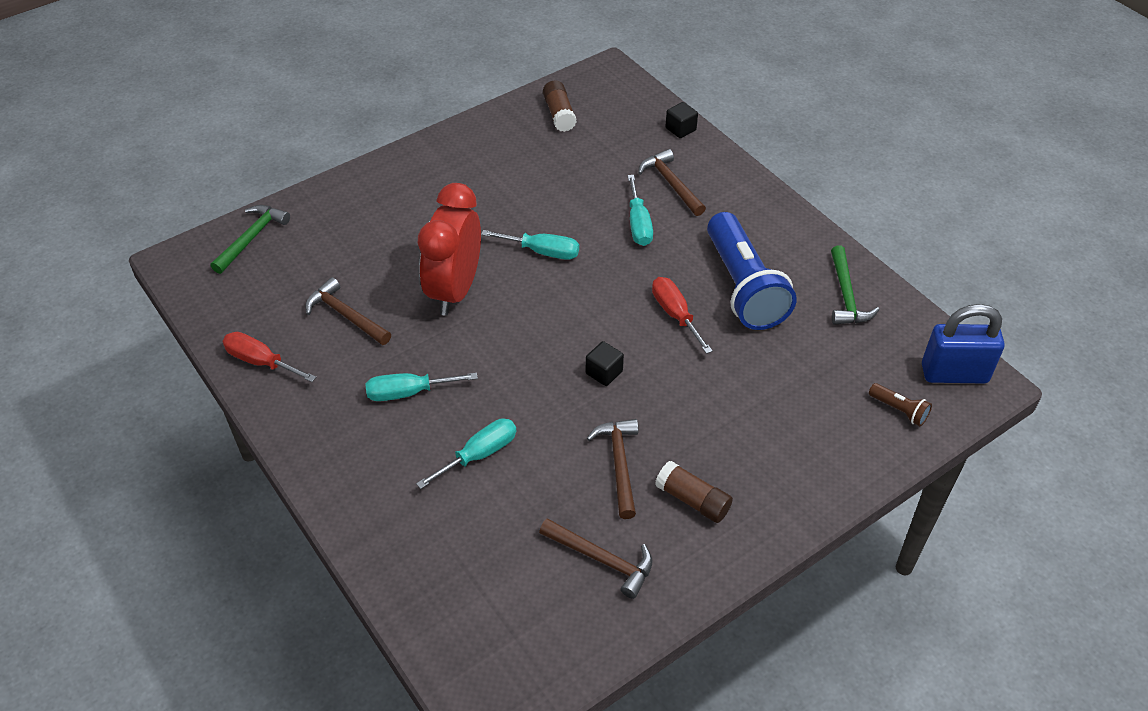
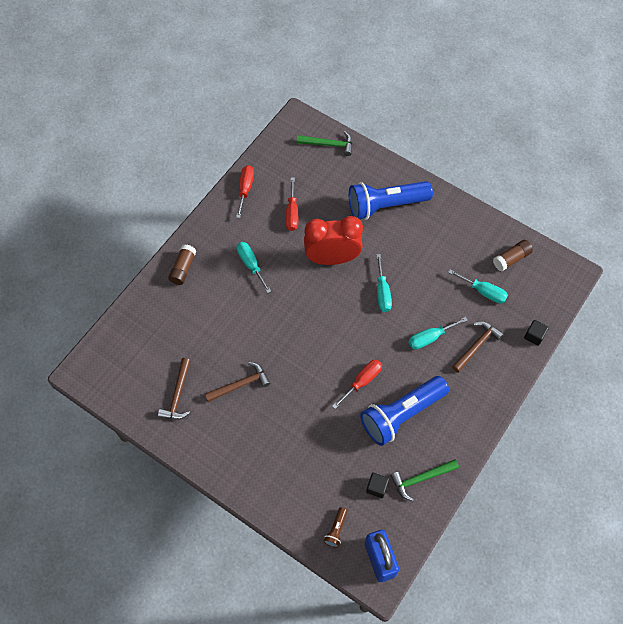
camera: 70 degrees right, 15 degrees up
(346, 315) = (292, 213): brown hammer -> red screwdriver
(401, 207) = (385, 205): none -> blue flashlight
(479, 454) = (223, 314): turquoise screwdriver -> turquoise screwdriver (483, 292)
(604, 372) = (302, 356): black cube -> black cube (377, 487)
(692, 500) = (230, 429): brown glue stick -> brown glue stick (183, 268)

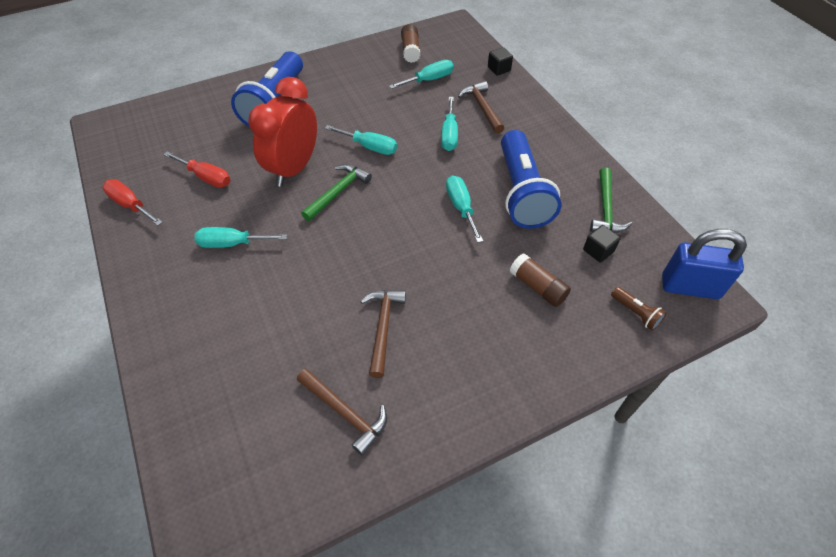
camera: 60 degrees left, 10 degrees down
(183, 268) = (167, 318): brown glue stick -> brown glue stick (537, 287)
(329, 144) = (160, 113): green hammer -> green hammer (338, 192)
(362, 381) = (461, 207): red screwdriver -> turquoise screwdriver

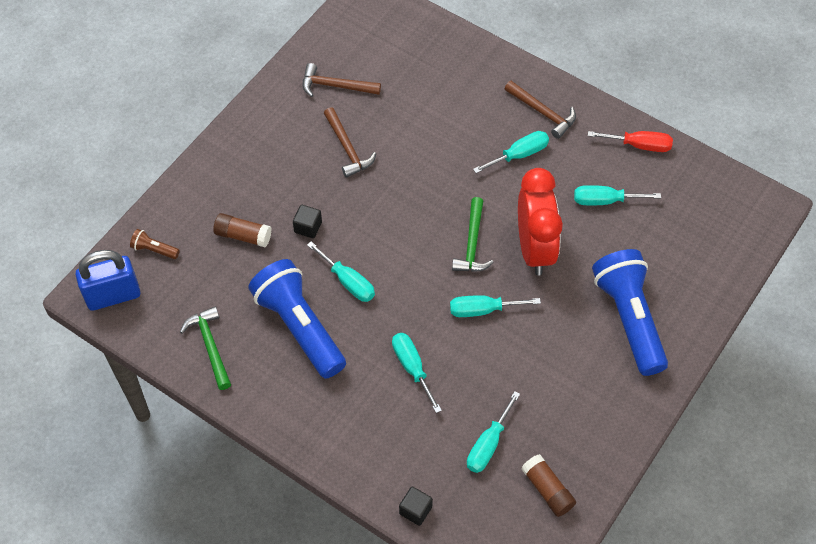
camera: 150 degrees right, 5 degrees up
(206, 177) = (604, 201): red screwdriver -> turquoise screwdriver
(482, 107) = (399, 428): brown hammer -> brown hammer (543, 113)
(598, 251) = (203, 295): black cube -> black cube (308, 227)

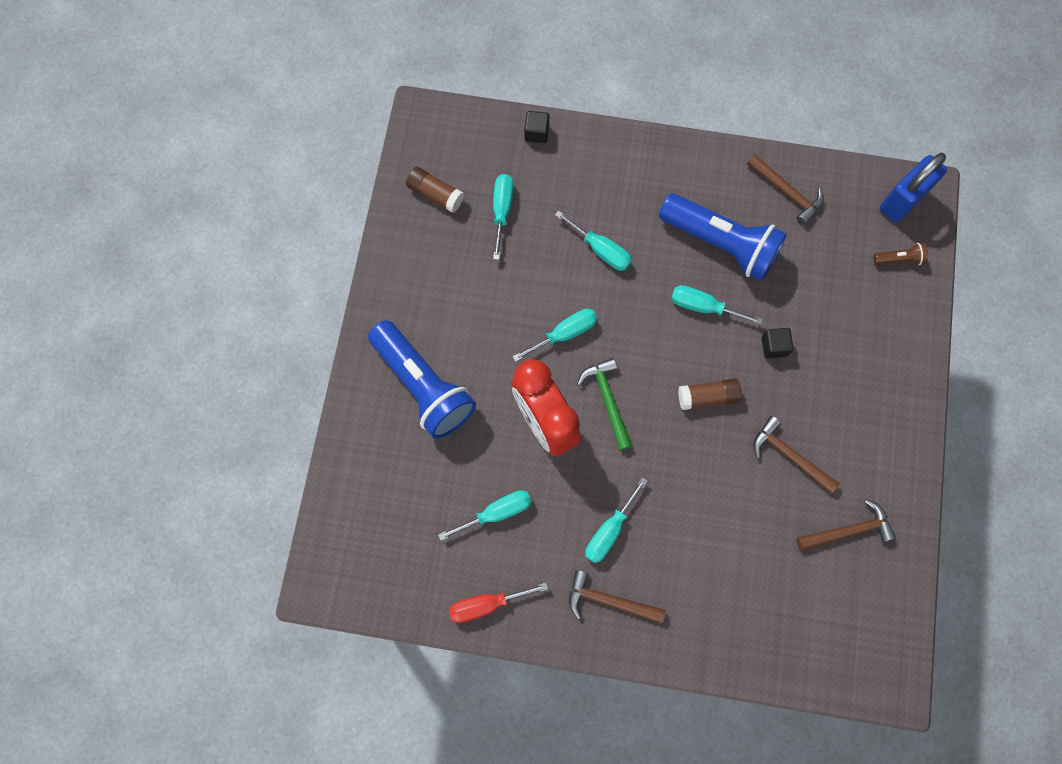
camera: 155 degrees right, 15 degrees up
(210, 346) = (787, 193): green hammer -> brown hammer
(243, 236) = (828, 310): brown glue stick -> brown glue stick (707, 397)

